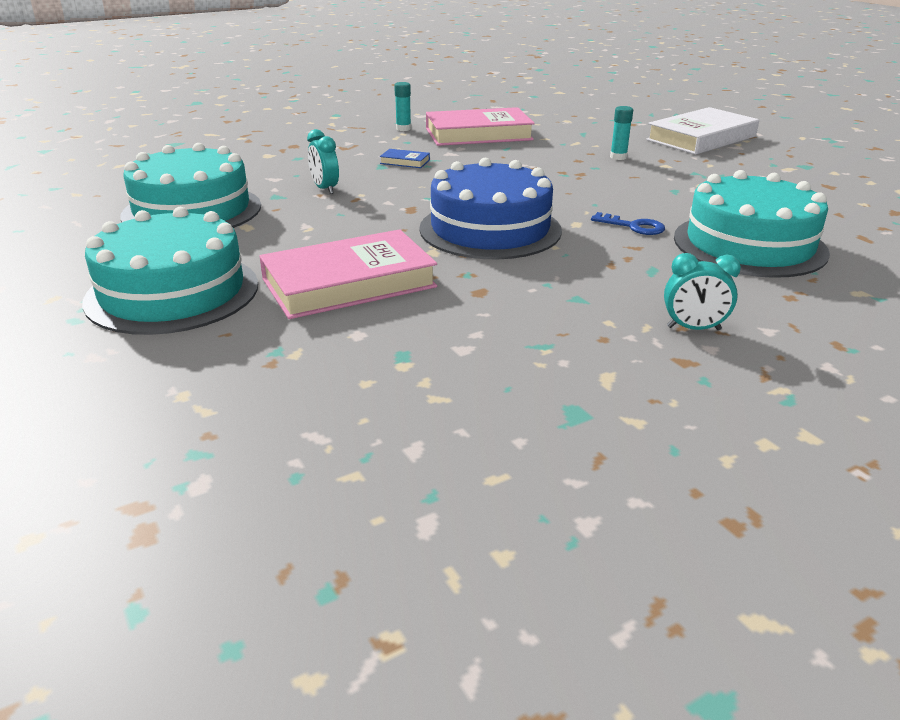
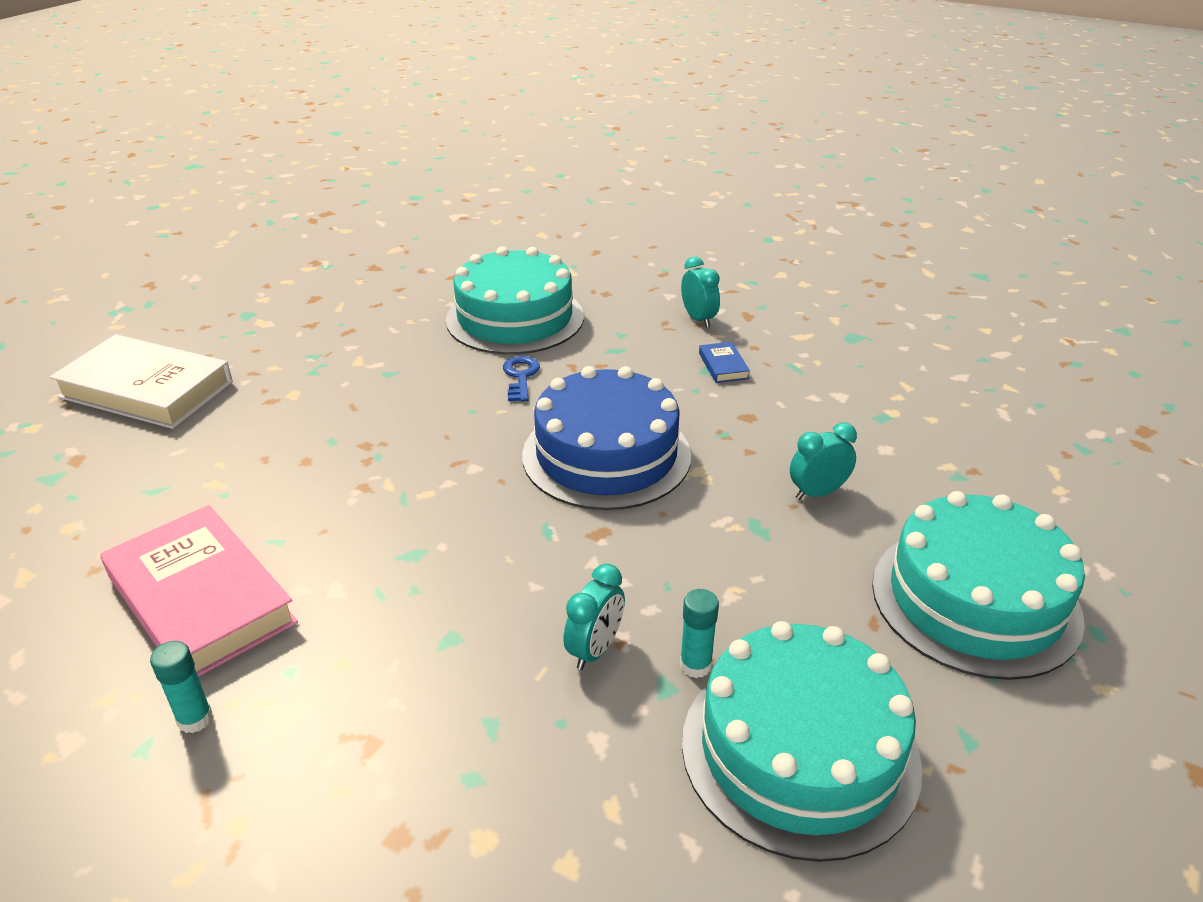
camera: 120 degrees left, 5 degrees up
(349, 283) = (817, 493): pink book -> turquoise clock
(405, 162) = (410, 622): blue book -> blue book (723, 366)
(618, 157) = (274, 433): turquoise glue stick -> turquoise glue stick (695, 665)

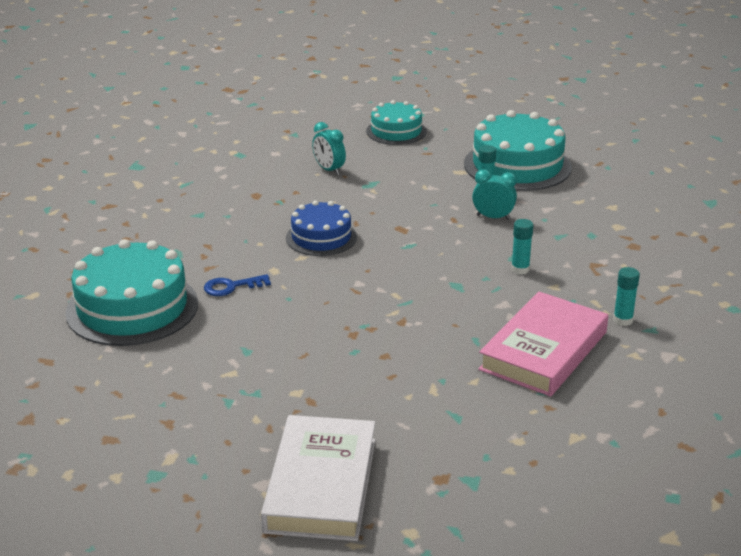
camera: 105 degrees left, 5 degrees down
(414, 636) = (520, 269): none -> turquoise glue stick
(606, 455) = (321, 237): blue cake -> blue cake, size x0.60
(698, 319) = (118, 224): turquoise clock -> none
(723, 366) = (191, 208): blue book -> none
(975, 600) = (396, 131): turquoise cake -> turquoise cake, size x0.60

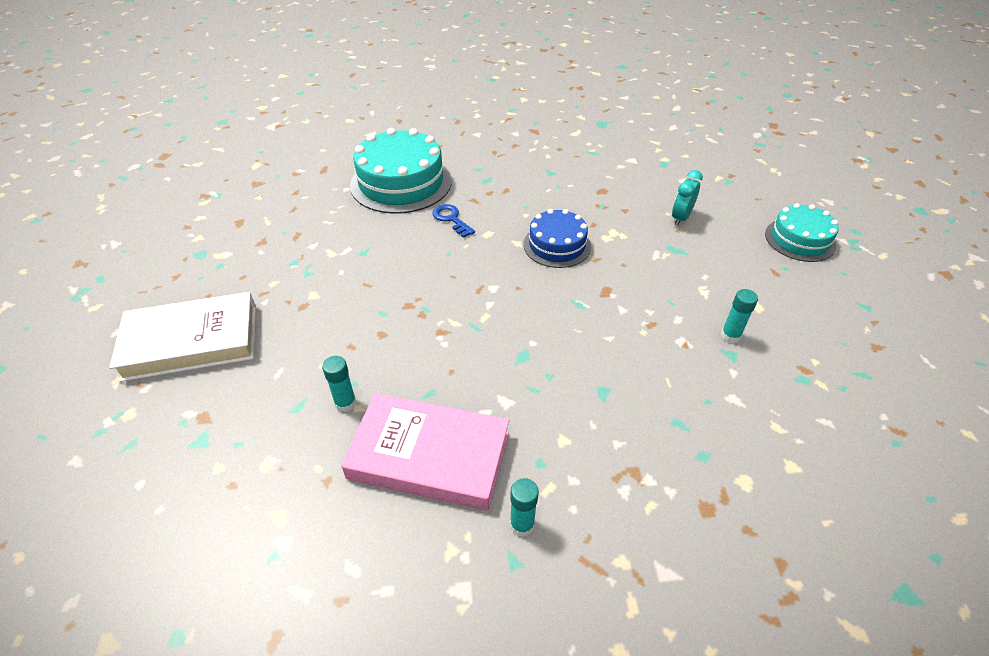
camera: 70 degrees right, 15 degrees up
(493, 217) = (678, 355): turquoise clock -> none
(517, 165) = (815, 350): turquoise cake -> none
(520, 269) = (582, 401): turquoise glue stick -> turquoise glue stick (345, 403)

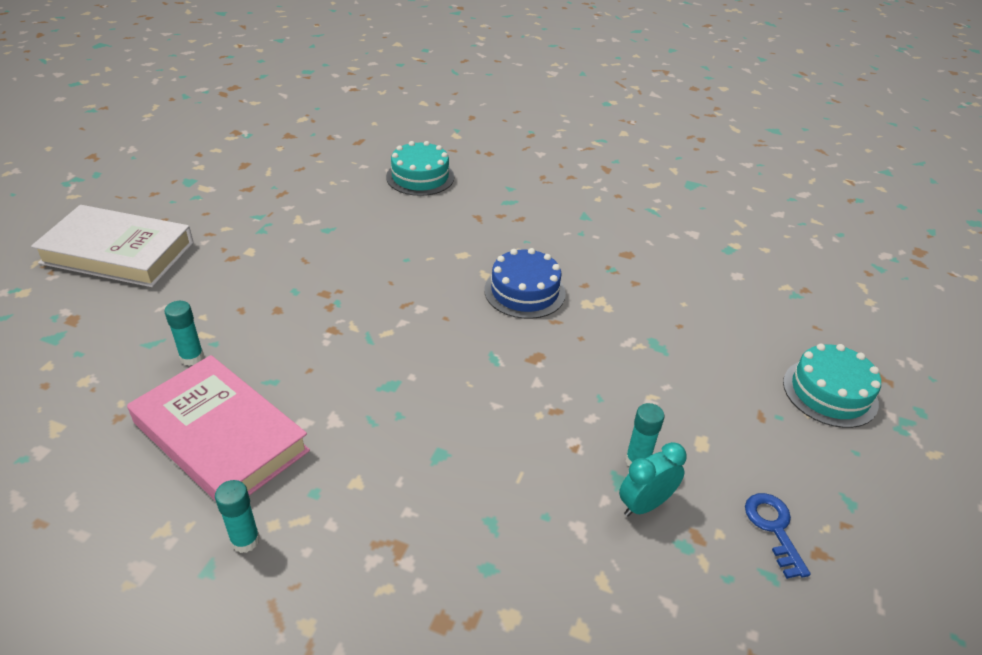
camera: 25 degrees right, 5 degrees down
(401, 183) = (420, 177): turquoise cake -> turquoise cake, size x0.60
(451, 219) = (438, 227): blue key -> blue key (774, 528)
(680, 218) = (695, 314): turquoise clock -> turquoise clock (645, 504)

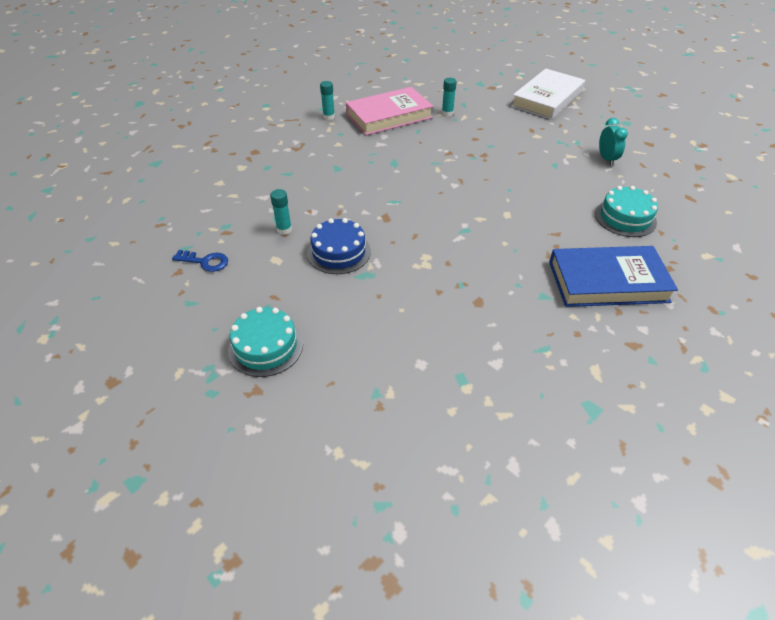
camera: 115 degrees right, 5 degrees up
(524, 291) = (452, 231): blue cake -> blue cake (339, 252)
(535, 183) = (607, 282): none -> blue book
(645, 504) = (257, 222): turquoise clock -> turquoise clock (606, 159)

